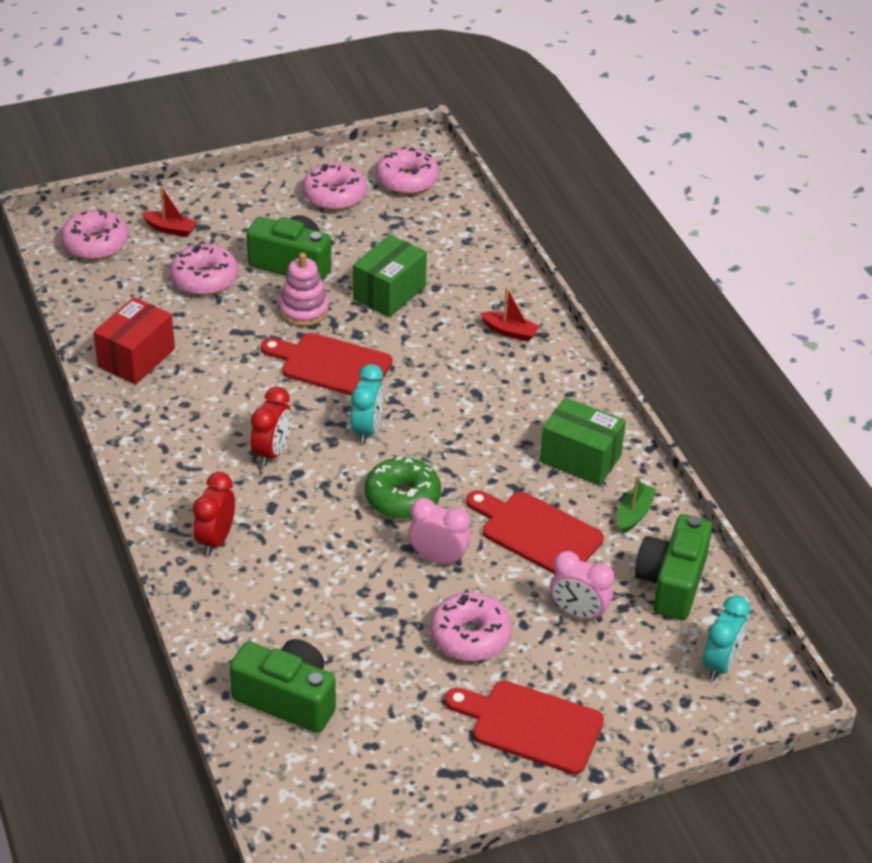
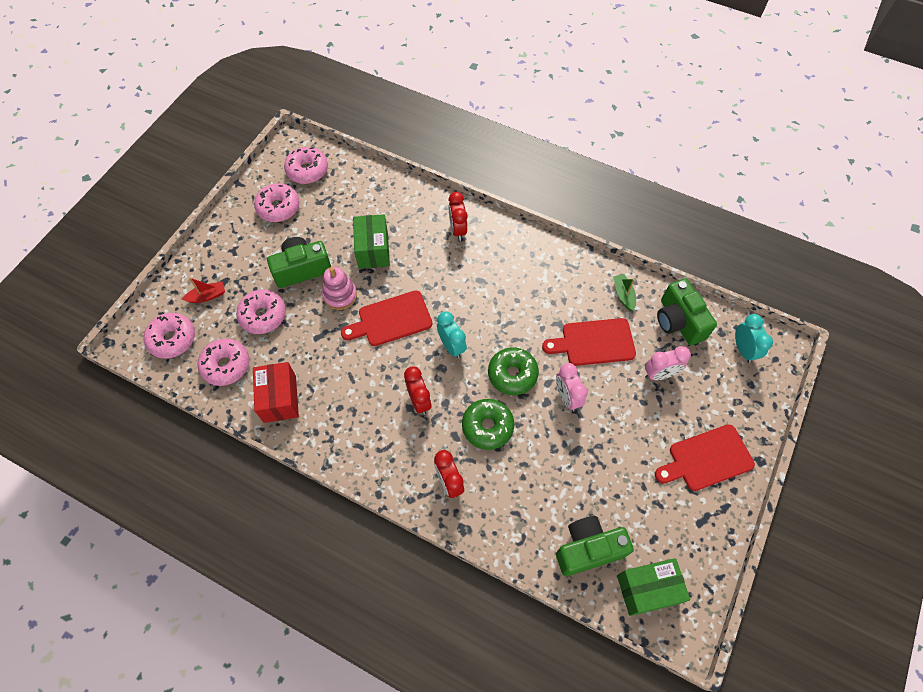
camera: 40 degrees left, 20 degrees up
(316, 523) = (487, 427): none -> green donut
(438, 559) = (567, 397): pink clock -> pink clock turned 90 degrees counterclockwise
(470, 636) = (628, 431): pink donut -> pink donut (226, 365)
(510, 332) = (458, 230): red boat -> red clock
(580, 458) = (568, 281): green box -> green box (647, 589)

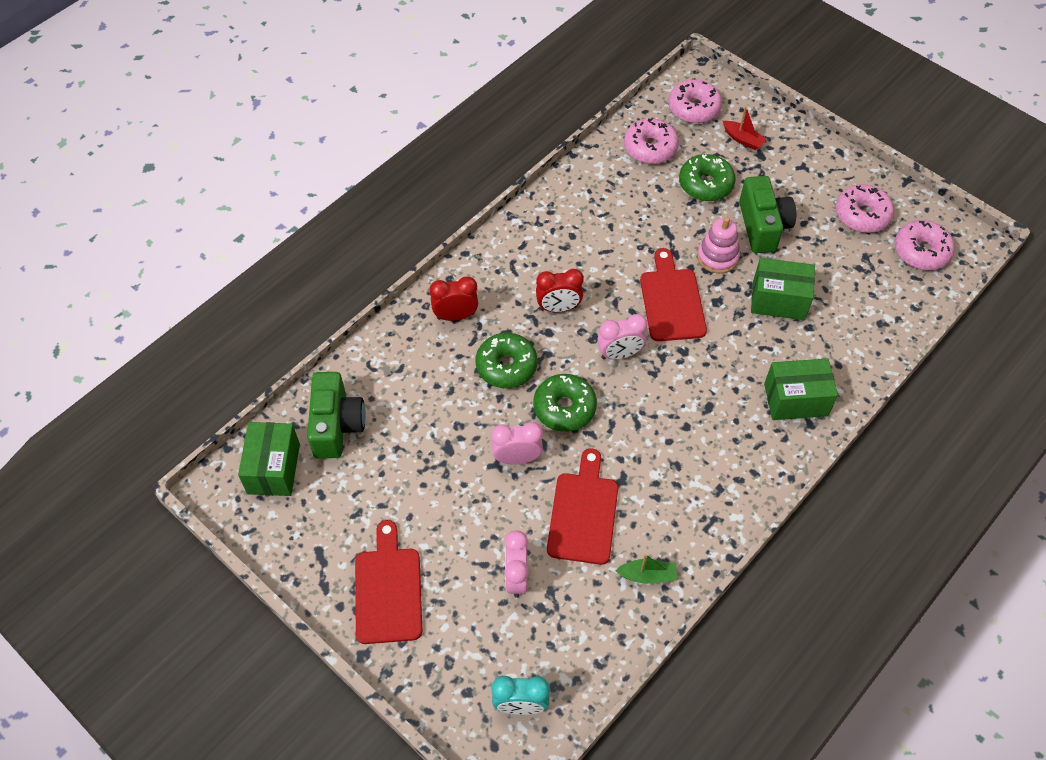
camera: 105 degrees right, 5 degrees down
(207, 296) = (743, 139): red boat -> red boat turned 45 degrees counterclockwise
(263, 315) = (705, 184): pink donut -> green donut
(280, 399) = (598, 187): red box -> none
(451, 346) = (619, 354): turquoise clock -> pink clock
(458, 230) = (795, 400): red clock -> green box
(678, 321) = (587, 633): green camera -> none

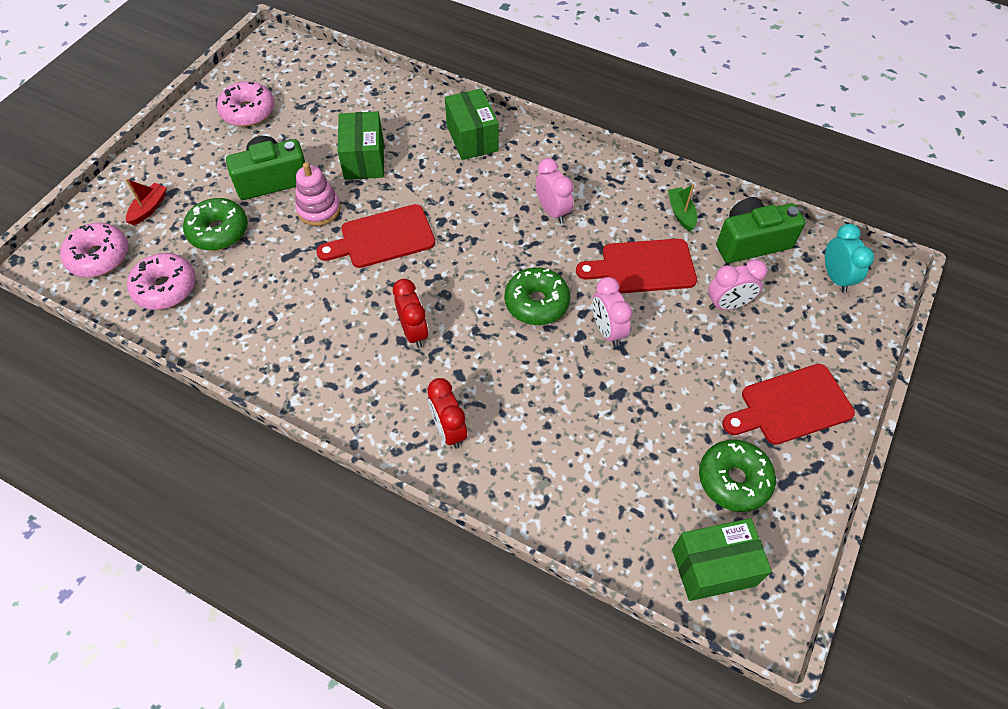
camera: 105 degrees left, 0 degrees up
(337, 425) = (633, 515): green camera -> green camera (751, 242)
(506, 366) = (502, 364): green donut -> green donut (733, 480)
(619, 354) = (459, 269): pink clock -> pink clock (552, 211)
(921, 251) = (287, 72): pink donut -> none

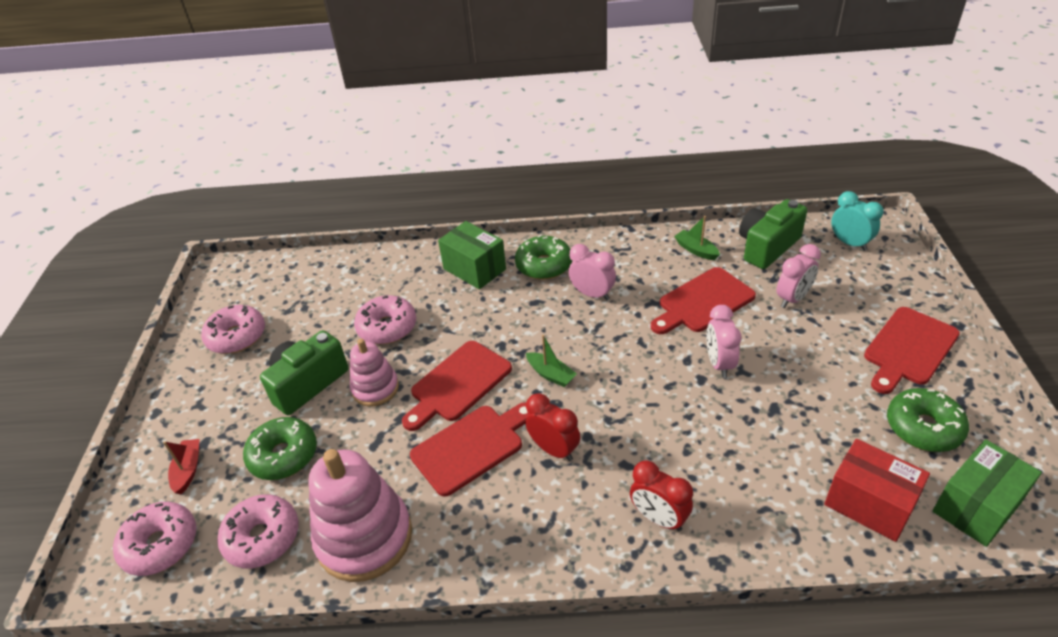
camera: 25 degrees left, 15 degrees down
(231, 326) = (364, 537): none -> pink stacking toy
(354, 296) = (471, 447): none -> red cutting board
(364, 159) = (387, 327): green box -> pink donut
(460, 267) = (551, 374): none -> green boat
(536, 303) = (642, 371): green donut -> green donut (544, 265)
(607, 330) = (719, 363): pink clock -> pink clock turned 45 degrees clockwise
(625, 513) = (869, 504): none -> red box

